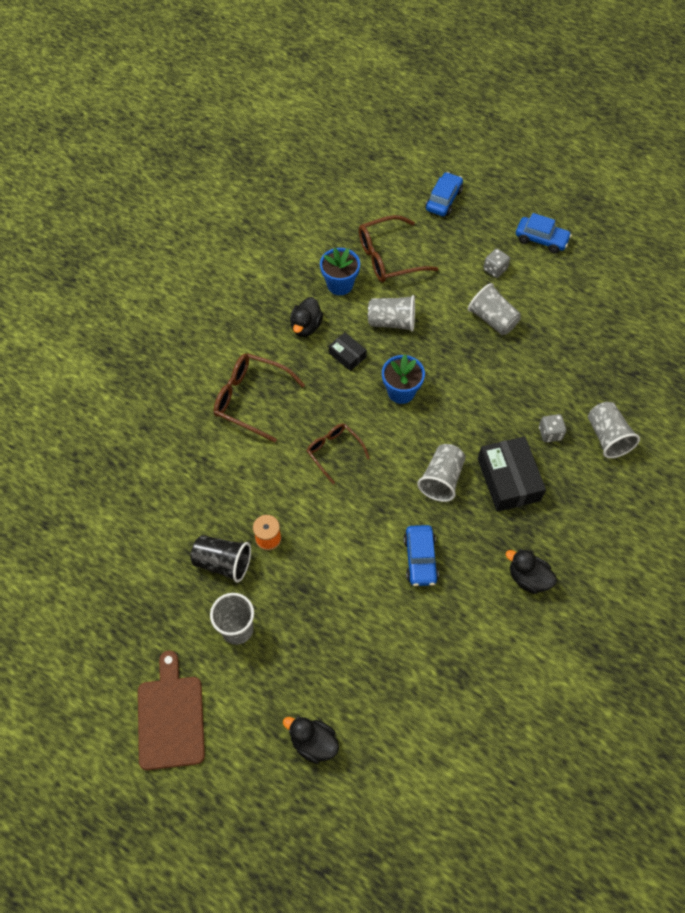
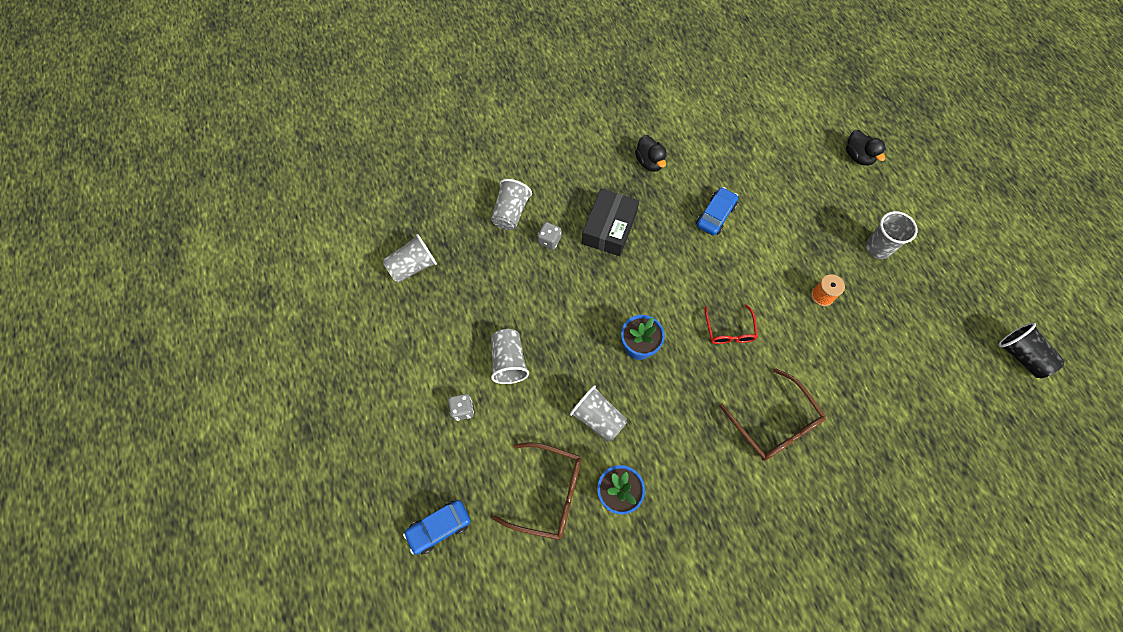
camera: 145 degrees left, 5 degrees up
(170, 717) = (951, 221): brown cutting board -> none
(223, 563) = (867, 299): black cup -> black cup (1021, 356)
(306, 326) = (680, 467): black duck -> none
(334, 452) = (729, 331): brown glasses -> red glasses
(347, 355) = (661, 411): black box -> none
(441, 479) = (659, 258): grey cup -> grey cup (413, 266)
(541, 239) = (393, 412): blue car -> none

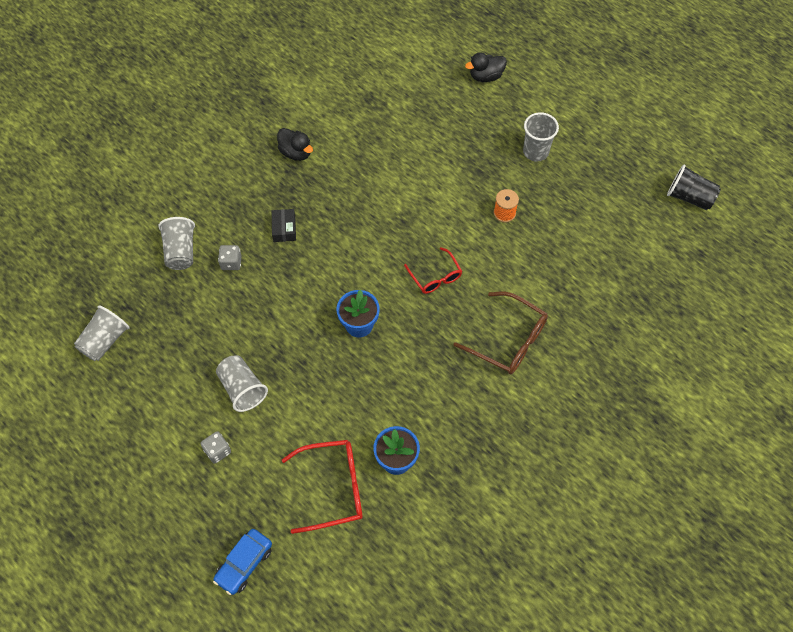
camera: 25 degrees left, 5 degrees down
(548, 493) = (333, 488): brown glasses -> red glasses
(598, 418) = (349, 403): grey cup -> none
(609, 228) = (284, 229): black box -> black box, size x0.54
(715, 215) = (379, 179): blue car -> none
(858, 156) = (486, 76): black duck -> black duck turned 120 degrees clockwise

